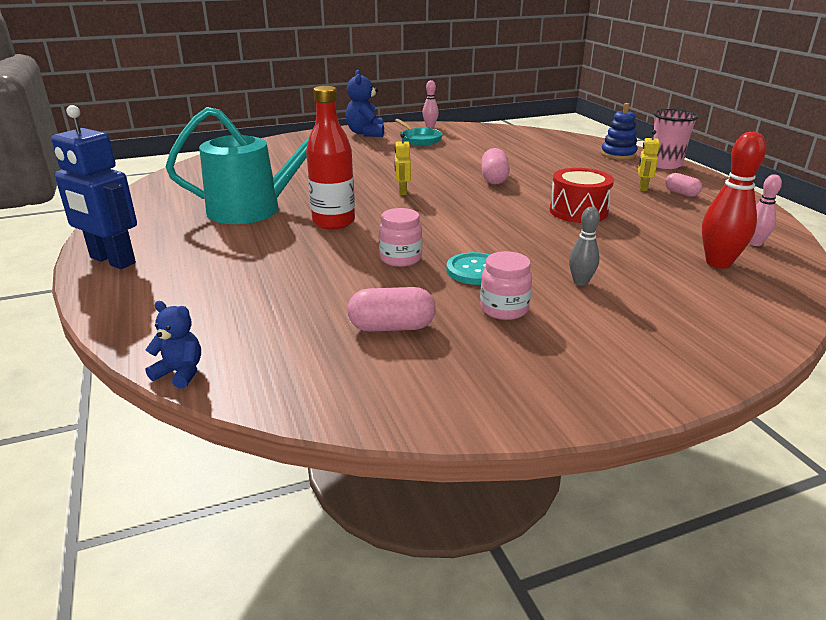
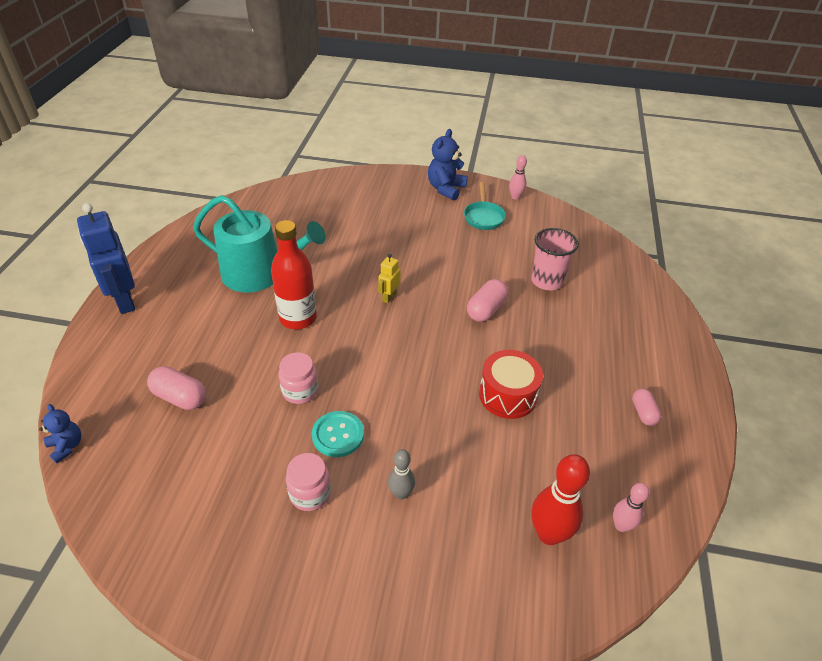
camera: 30 degrees right, 15 degrees up
(392, 327) = (218, 470): pink capsule -> pink capsule (180, 397)
(618, 154) = (654, 318): blue stacking toy -> none
(642, 188) = (613, 386): yellow robot -> none
(665, 164) = (685, 357): pink cup -> pink cup (547, 281)

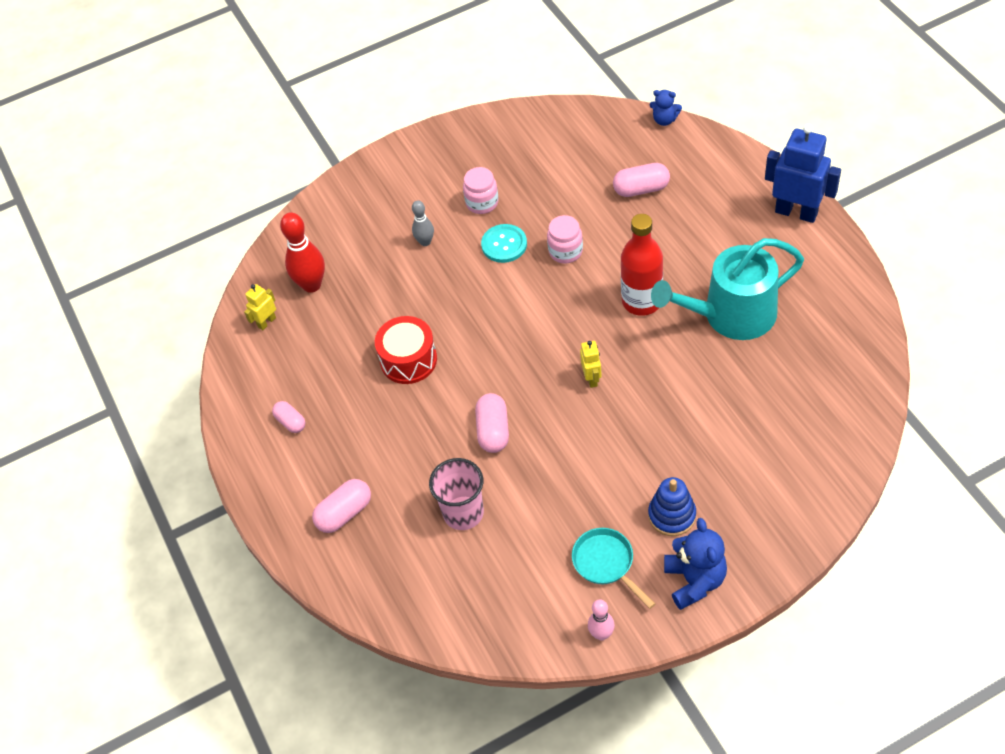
camera: 150 degrees right, 10 degrees up
(425, 214) = (672, 515): none -> blue stacking toy
(621, 526) = (266, 322): pink bowling pin -> yellow robot
(632, 327) = (344, 513): none -> pink capsule

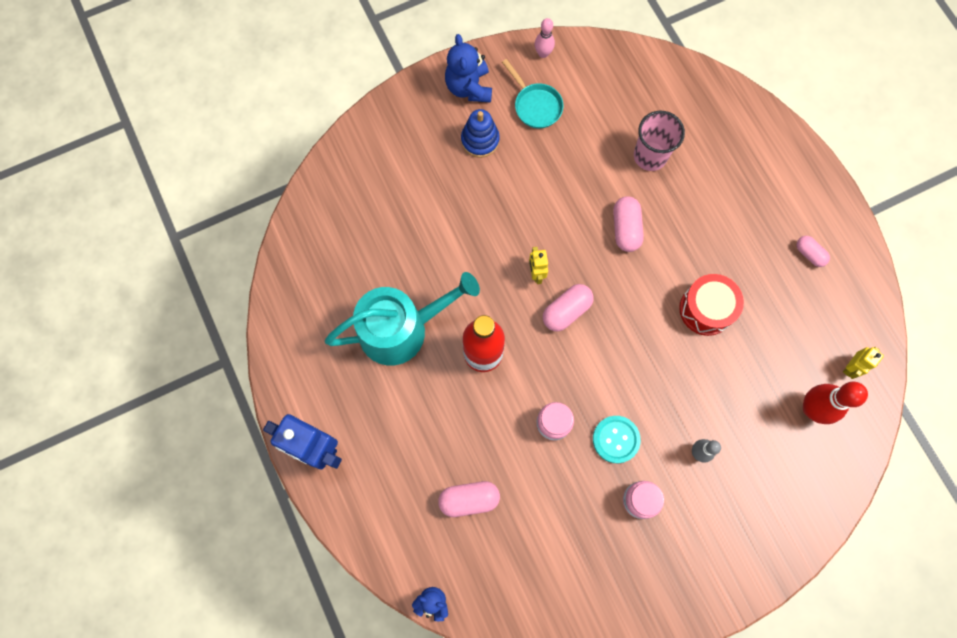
camera: 175 degrees right, 20 degrees up
(344, 513) = (750, 164): pink capsule -> pink capsule (566, 311)

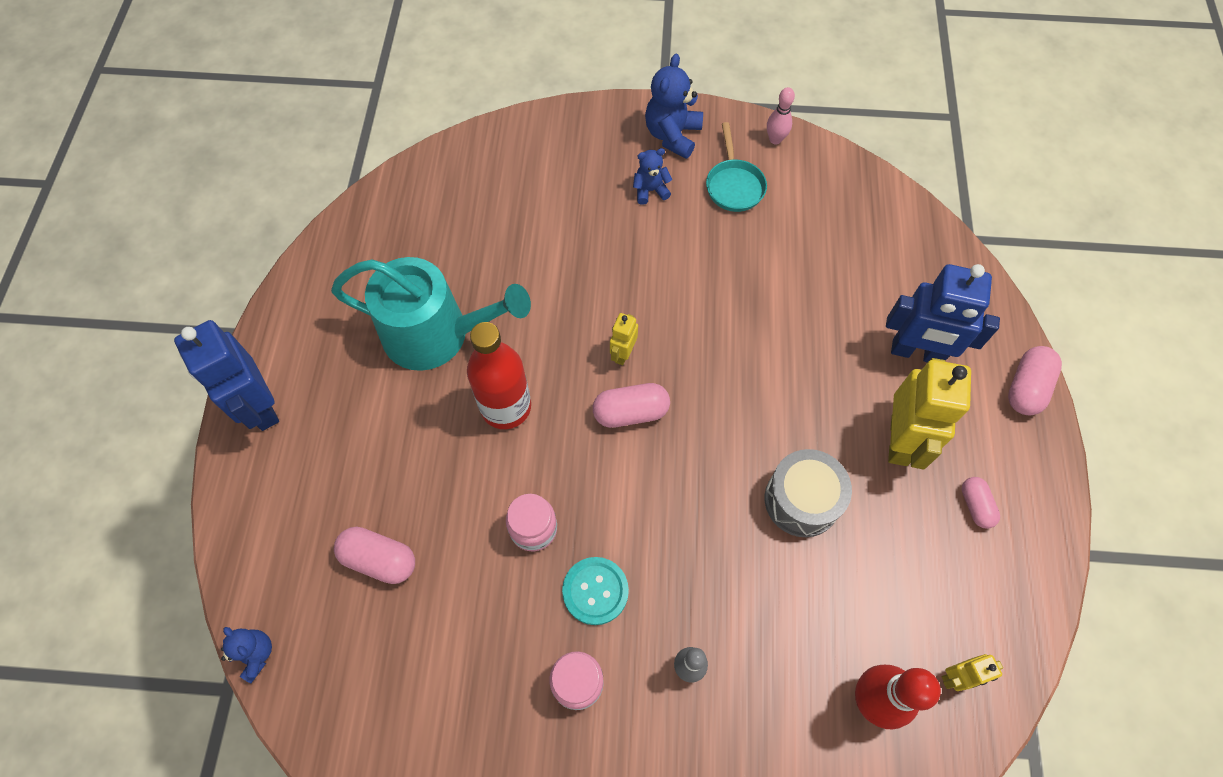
camera: 30 degrees right, 10 degrees down
(480, 140) = (650, 190): blue stacking toy -> blue teddy bear
(626, 228) = (757, 359): pink capsule -> pink capsule (1026, 388)
(650, 156) = (834, 297): pink cup -> none
(706, 309) = (801, 500): red drum -> grey drum
(722, 168) = (916, 353): none -> blue robot
(743, 235) = (900, 440): none -> yellow robot

